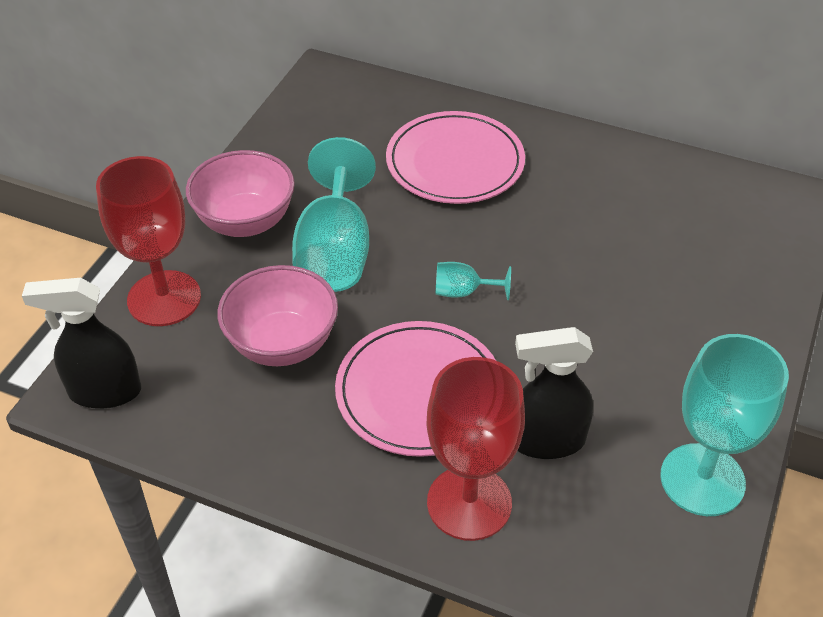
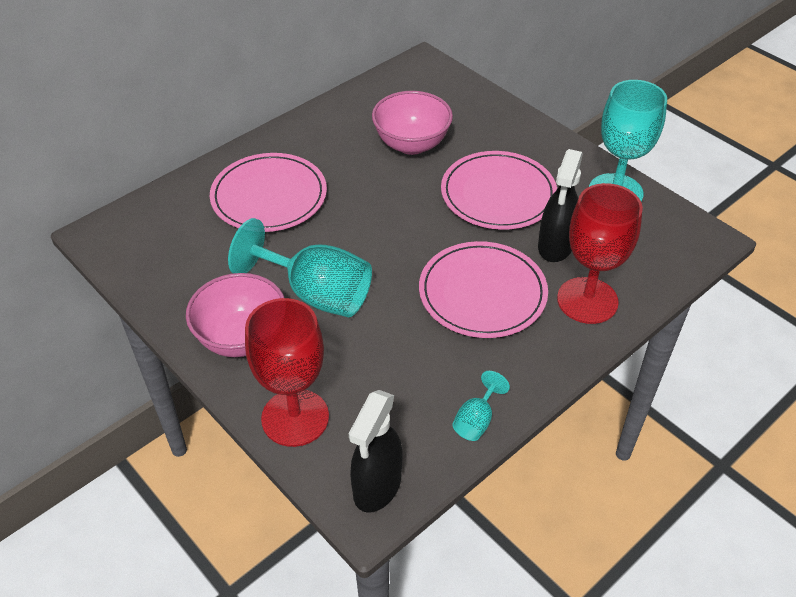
camera: 65 degrees left, 0 degrees up
(282, 344) = (393, 354): pink bowl -> pink bowl (411, 144)
(463, 292) = (403, 238): turquoise goblet -> turquoise goblet (476, 420)
(602, 353) = (498, 194): none -> pink plate

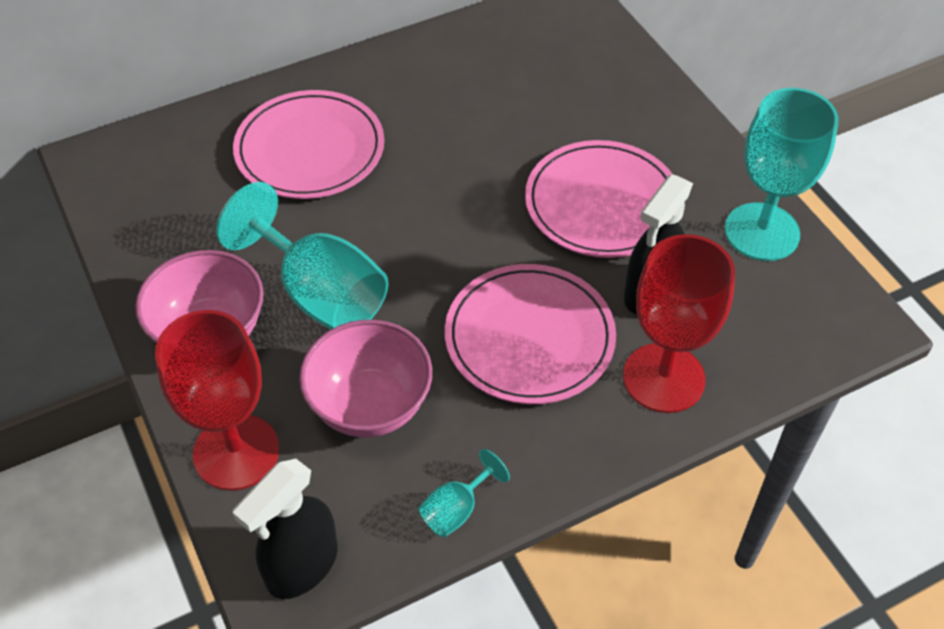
camera: 15 degrees right, 5 degrees up
(411, 144) = (515, 111): pink bowl -> pink bowl (370, 405)

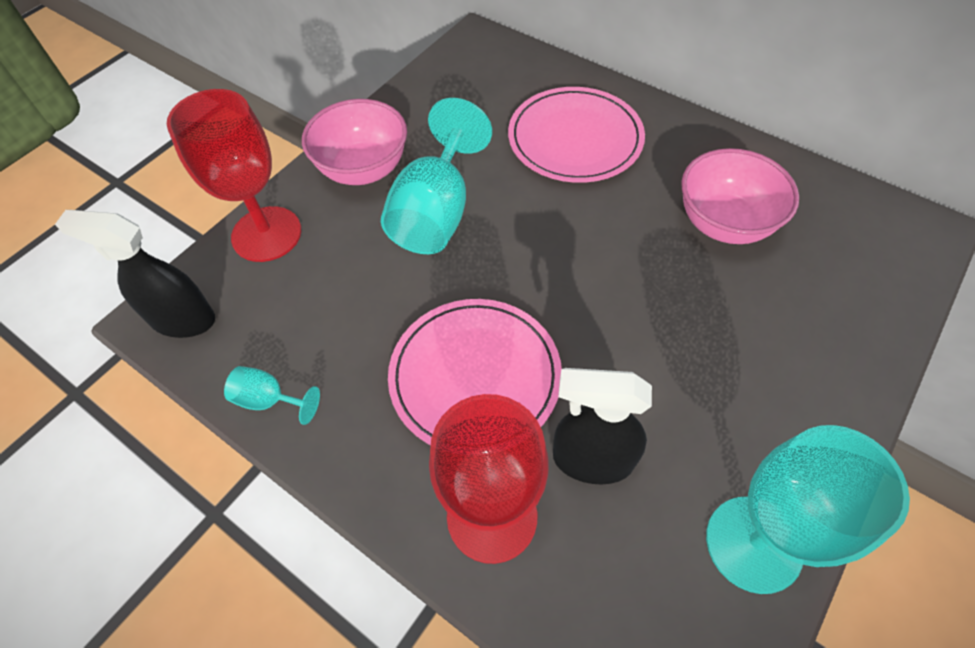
camera: 65 degrees right, 5 degrees up
(370, 405) = (345, 294): pink bowl -> pink bowl (724, 223)
(602, 203) = (675, 369): pink plate -> none

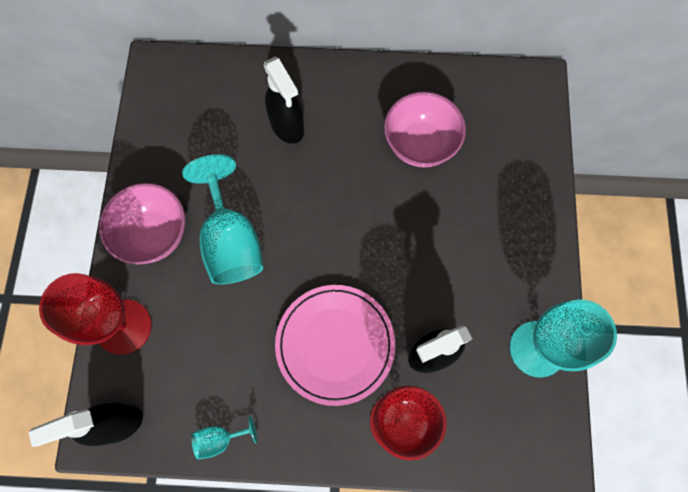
camera: 35 degrees left, 15 degrees up
(575, 139) = (287, 125): pink plate -> black spray bottle

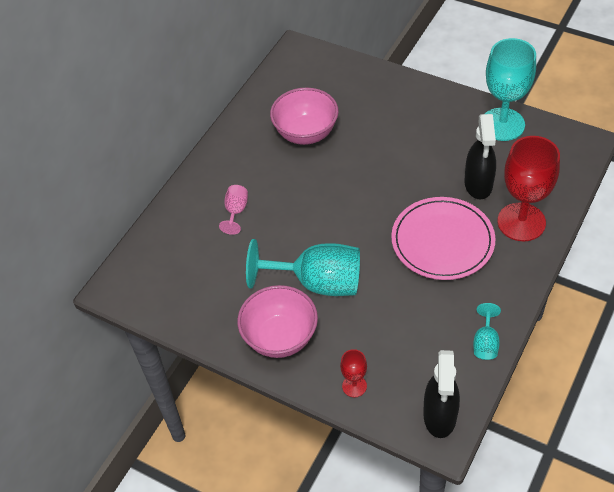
camera: 60 degrees left, 20 degrees down
(124, 327) = (354, 386): red goblet -> red goblet, size x0.47
(287, 125) = (236, 211): black spray bottle -> pink goblet

